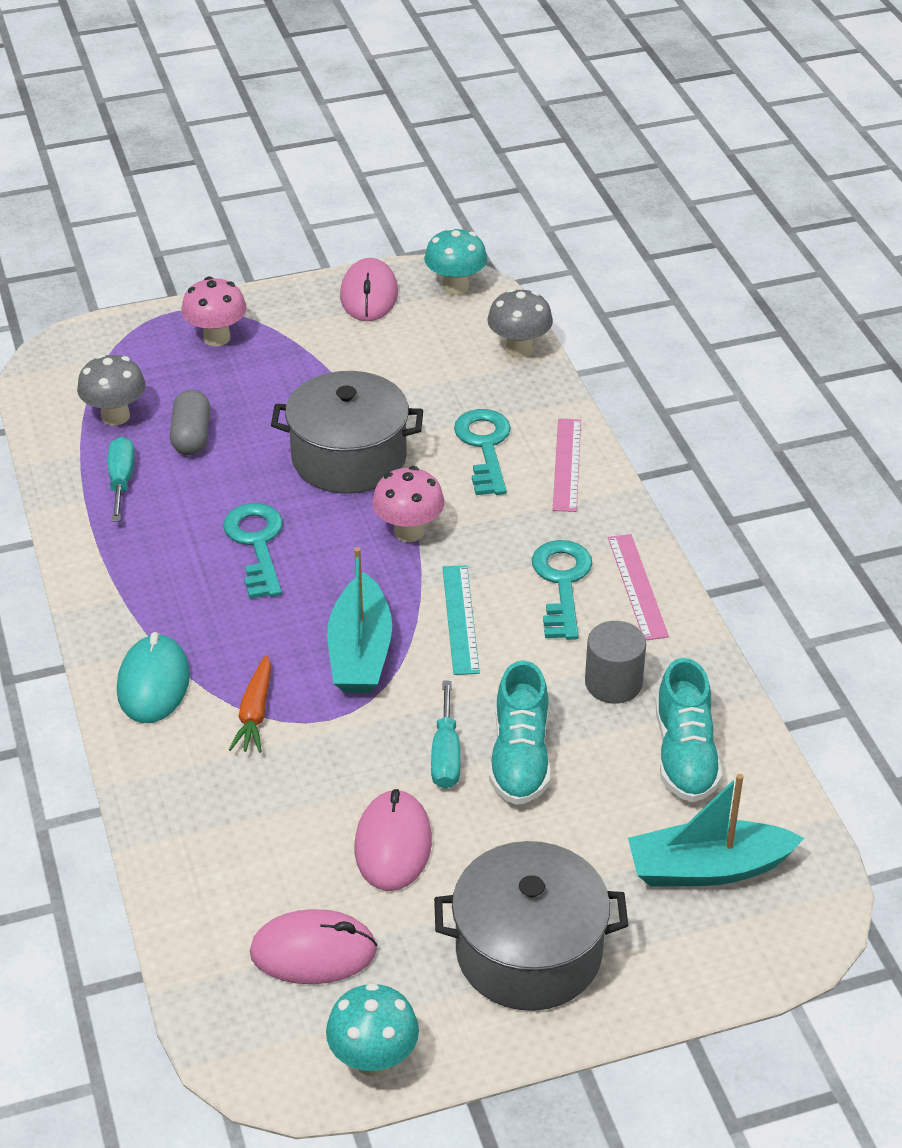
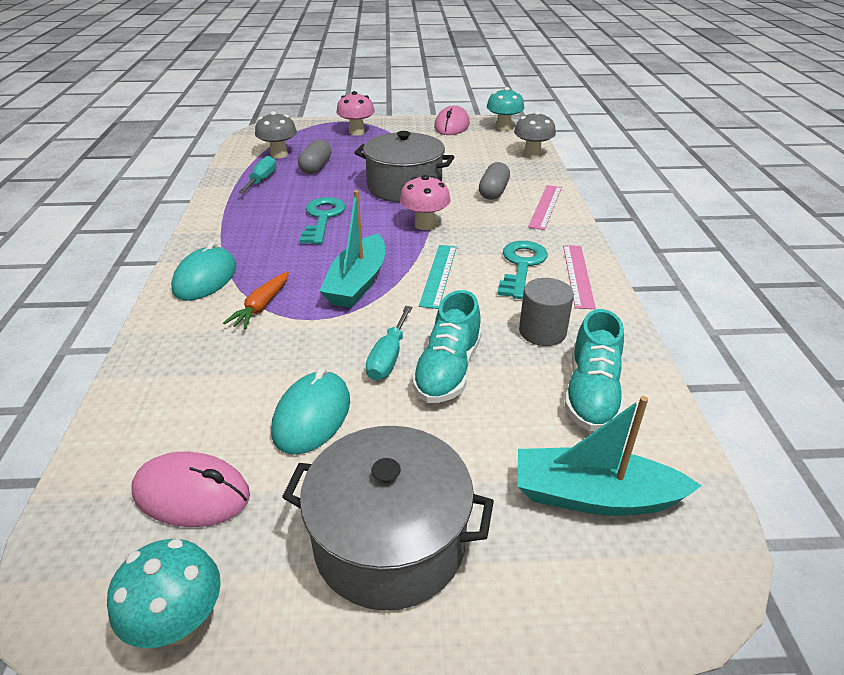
camera: 15 degrees right, 5 degrees down
(393, 844) = (312, 416): pink mouse -> turquoise mouse
(484, 446) = (493, 192): turquoise key -> grey capsule

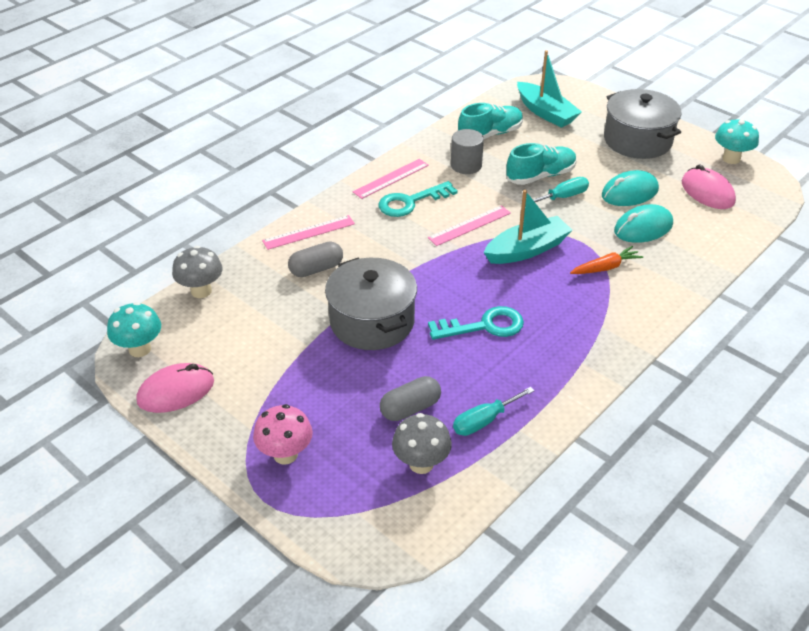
camera: 135 degrees left, 5 degrees up
(205, 278) = (627, 314): turquoise mouse -> turquoise mouse (643, 228)
(322, 218) = (484, 326): turquoise key -> turquoise key turned 150 degrees counterclockwise
(425, 225) = (418, 269): pink mushroom -> none
(439, 275) = (469, 225): turquoise ruler -> pink ruler

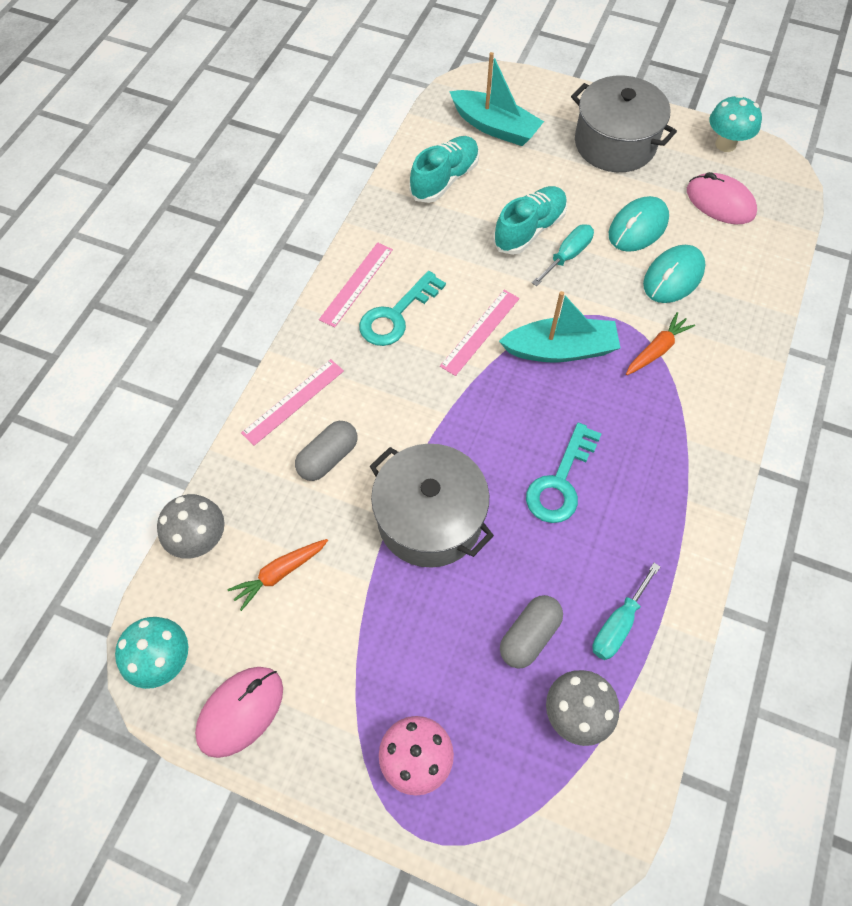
camera: 20 degrees left, 20 degrees up
(246, 323) = (279, 573): none -> orange carrot
(466, 165) = (437, 237): grey cylinder -> none
(484, 326) = (560, 482): turquoise key -> turquoise key turned 150 degrees clockwise
(527, 250) = (560, 350): turquoise boat -> turquoise boat turned 45 degrees clockwise

